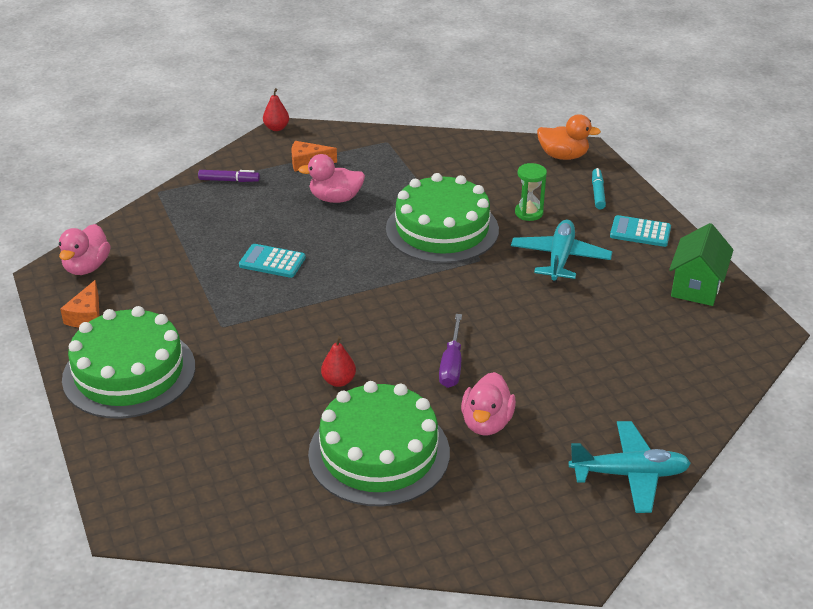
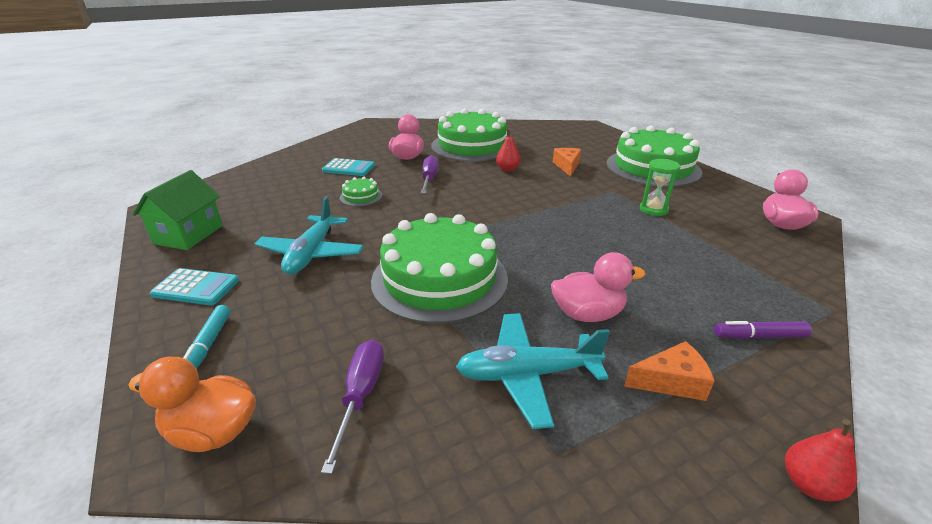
camera: 175 degrees right, 5 degrees down
(87, 316) = (726, 193): orange cheese -> orange cheese (567, 166)
(272, 262) = (610, 237): turquoise calculator -> turquoise calculator (349, 168)
(489, 165) = (360, 395): none -> purple screwdriver
(529, 213) = (325, 306): green hourglass -> green hourglass (653, 209)
(536, 334) = (361, 196): none -> green cake
(629, 474) = (329, 144): turquoise plane -> turquoise plane (527, 374)

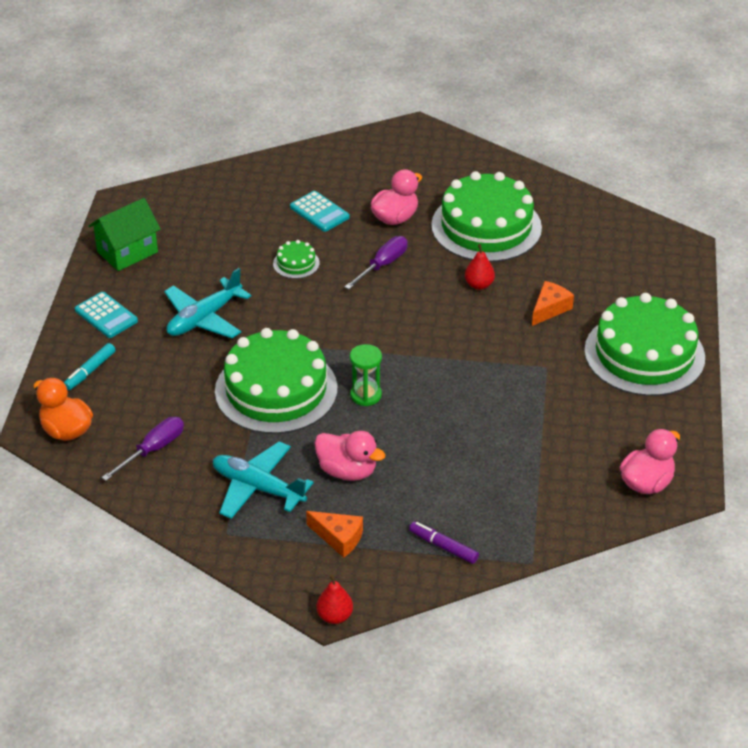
camera: 35 degrees right, 10 degrees up
(653, 209) = (550, 408): green hourglass -> green hourglass (365, 395)

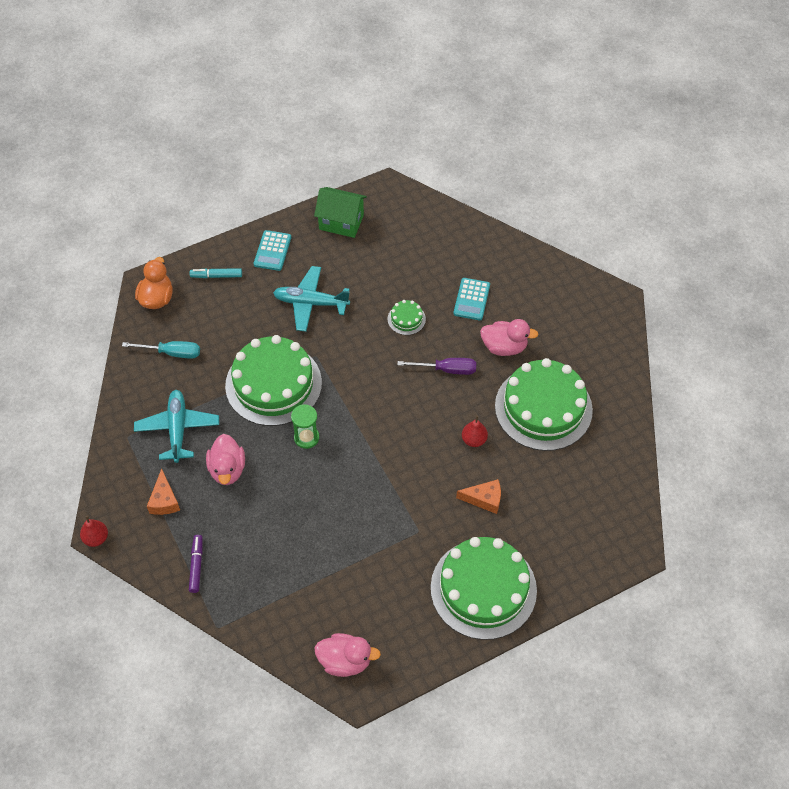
camera: 55 degrees right, 15 degrees up
(153, 450) = (172, 353): purple screwdriver -> turquoise screwdriver

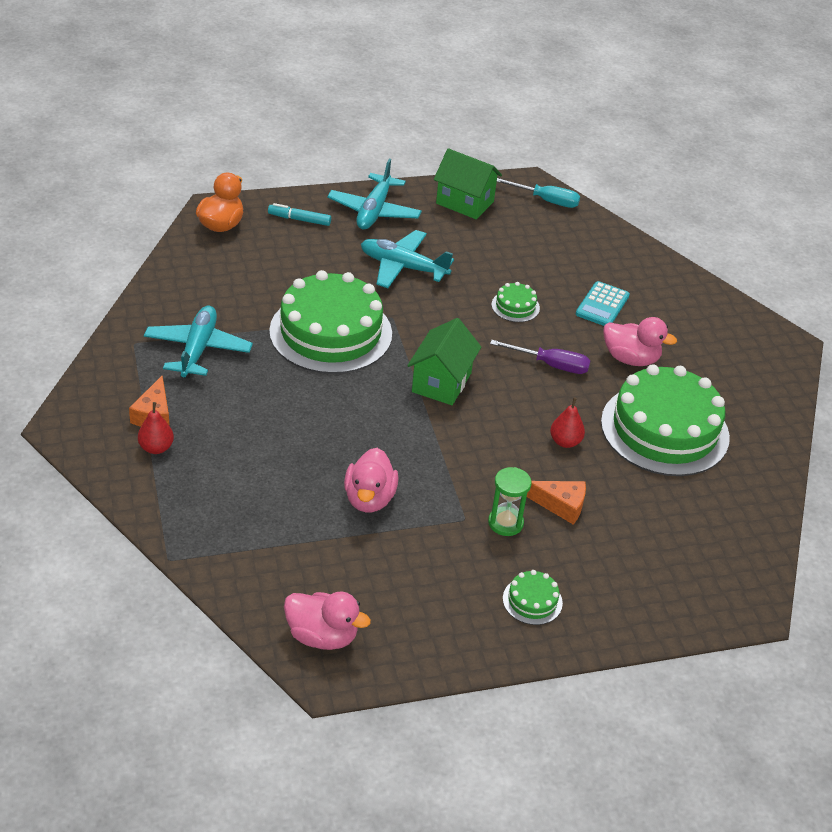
camera: 10 degrees right, 15 degrees down
(96, 538) = (55, 432): red pear -> red pear (156, 448)
(172, 353) = (219, 277): turquoise screwdriver -> turquoise screwdriver (546, 200)
(196, 565) = (167, 489): purple marker -> none
(227, 469) = (243, 402): pink duck -> pink duck (369, 499)
(272, 251) = (374, 211): turquoise calculator -> turquoise plane
(306, 437) = (353, 392): green hourglass -> green hourglass (505, 523)
(369, 409) = (441, 382): none -> green house
(483, 589) = (532, 601): green cake -> green cake, size x0.41

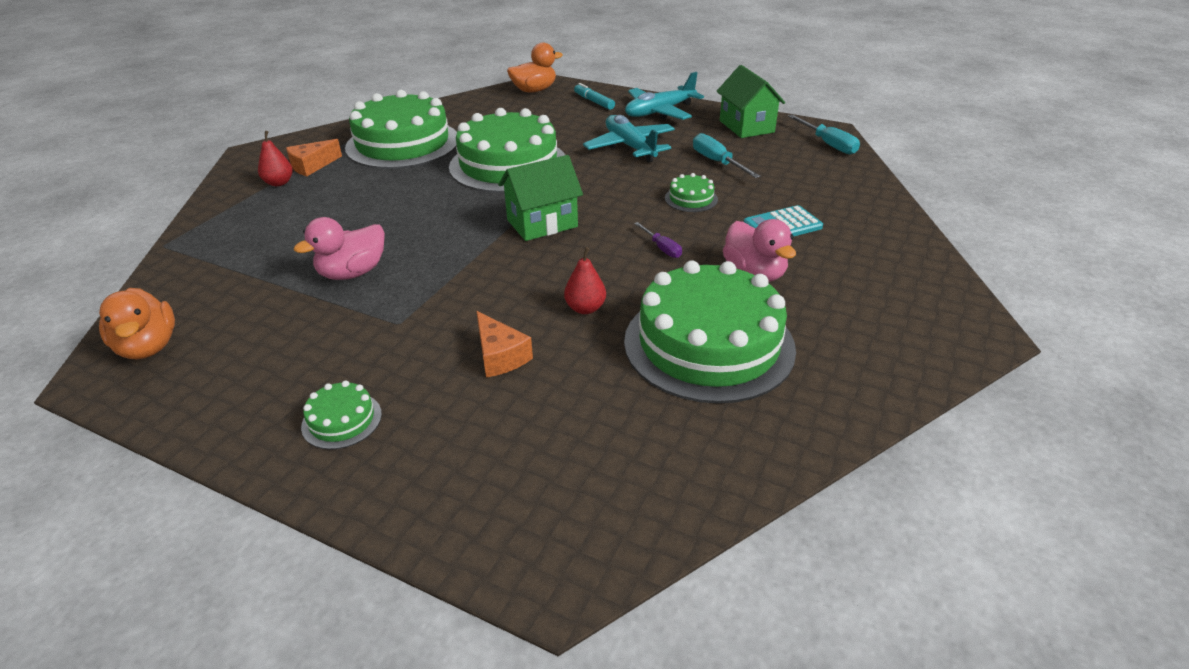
camera: 45 degrees right, 5 degrees down
(198, 349) = (402, 143): turquoise plane -> green cake
(322, 636) = (148, 347): pink duck -> orange duck
(489, 257) = (717, 162): none -> turquoise screwdriver
(505, 523) = (427, 344): green hourglass -> none
(550, 365) = (662, 248): purple screwdriver -> purple screwdriver, size x0.62

